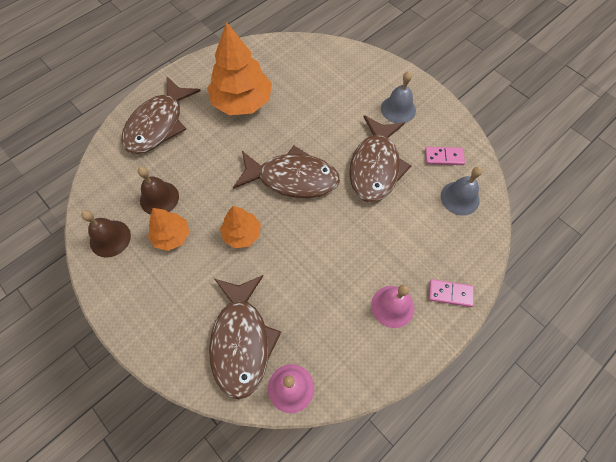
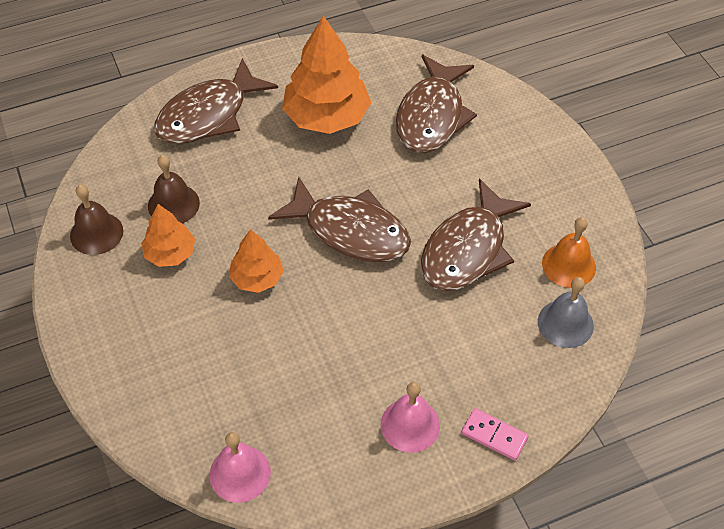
camera: 20 degrees right, 10 degrees down
(241, 341) = (203, 400): brown fish -> brown fish (432, 116)
(398, 109) = (534, 185): grey bell -> none
(444, 157) = (569, 265): pink domino -> orange bell

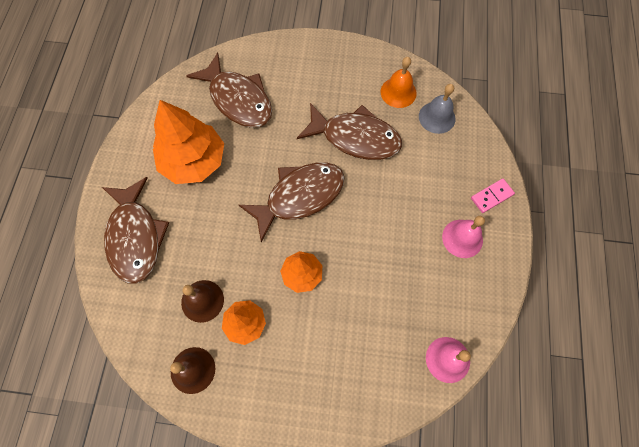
camera: 60 degrees left, 15 degrees up
(467, 249) = (355, 138): brown fish -> brown fish turned 45 degrees counterclockwise

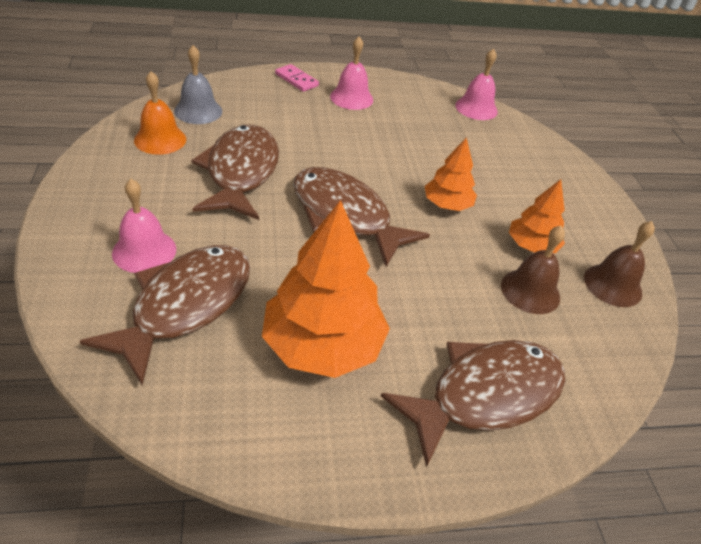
camera: 110 degrees left, 25 degrees down
(285, 82) = (144, 251): none -> pink bell

